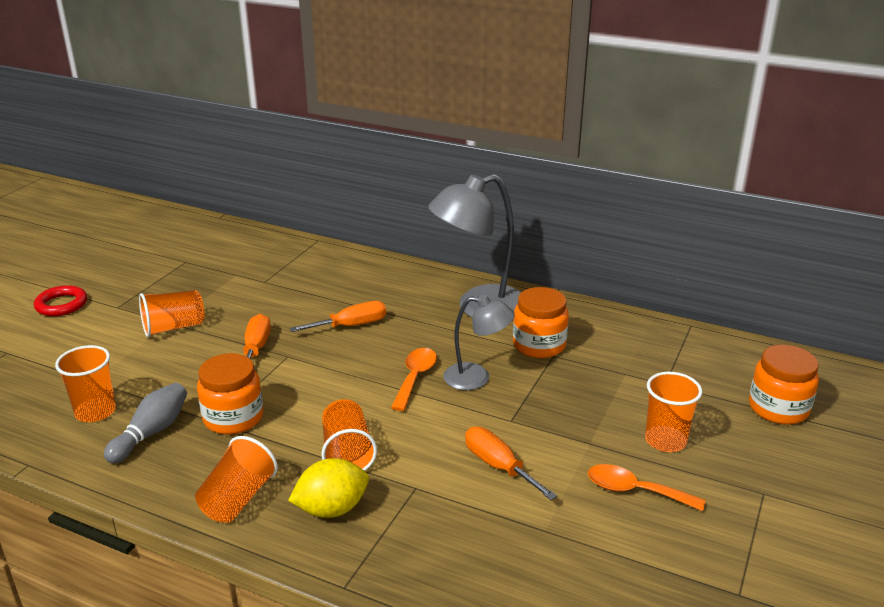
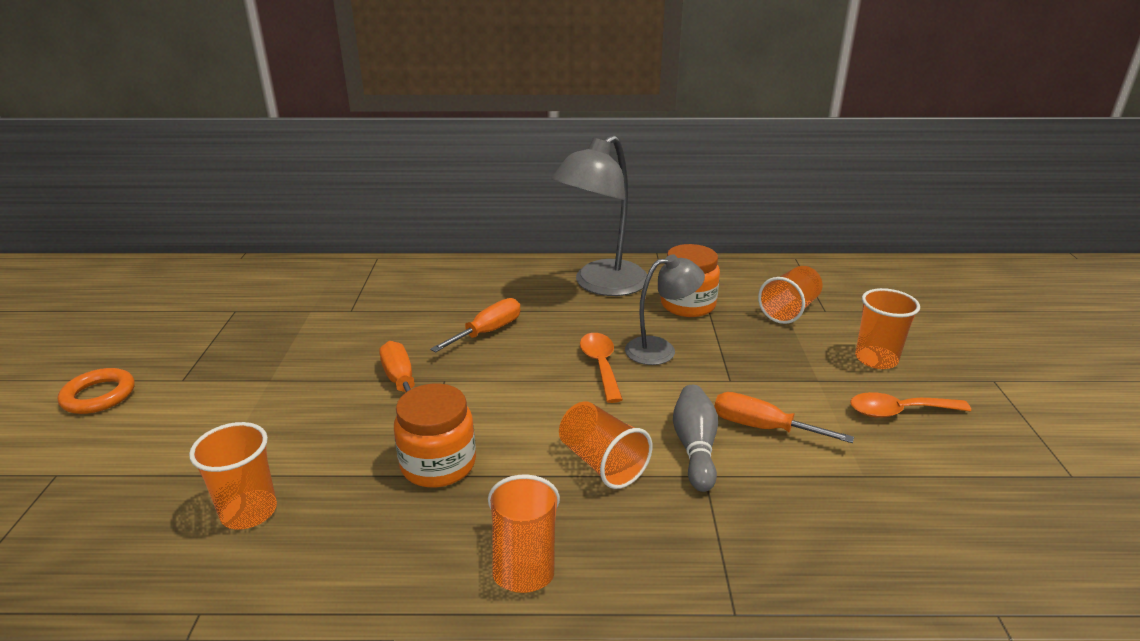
camera: 25 degrees left, 0 degrees up
(61, 305) = (99, 395): red ring -> orange ring
(151, 433) = (348, 514): grey bowling pin -> grey bowling pin (695, 447)
(173, 327) = (278, 384): orange cup -> orange cup (789, 310)
(332, 509) = (641, 529): yellow lemon -> none
(778, 408) = (929, 307): orange jar -> none

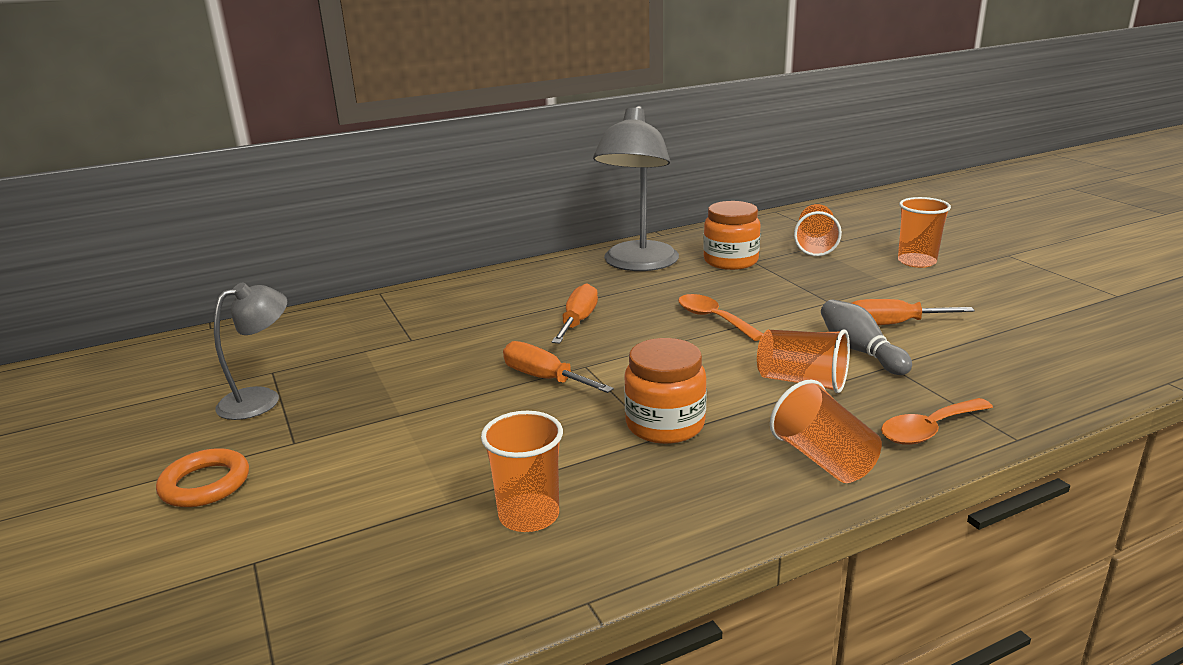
camera: 25 degrees left, 5 degrees down
(660, 349) = (748, 296): grey lamp -> grey lamp (261, 399)
(899, 411) = (971, 289): orange spoon -> orange spoon (929, 430)

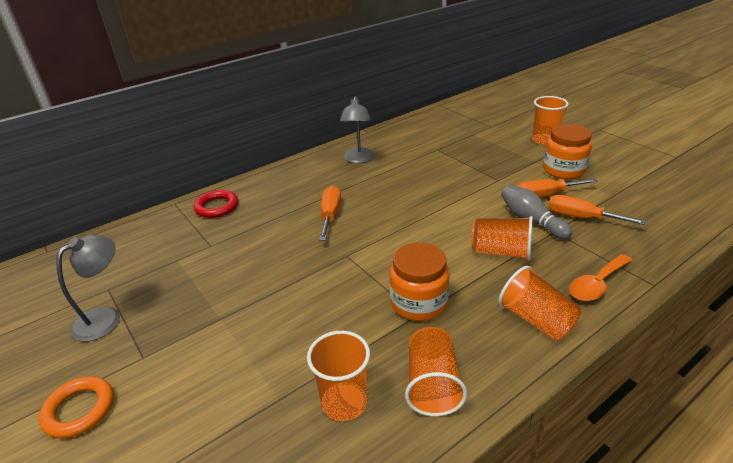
camera: 10 degrees left, 10 degrees up
(432, 300) = (217, 207): none -> red ring
(544, 378) = (320, 271): orange screwdriver -> orange screwdriver (581, 217)
(638, 264) = (358, 159): grey lamp -> grey lamp, size x0.59
(713, 319) = (425, 203): orange spoon -> none
(730, 261) = (422, 150): orange jar -> orange jar (563, 170)
(815, 246) = (475, 133): orange cup -> orange cup (432, 385)

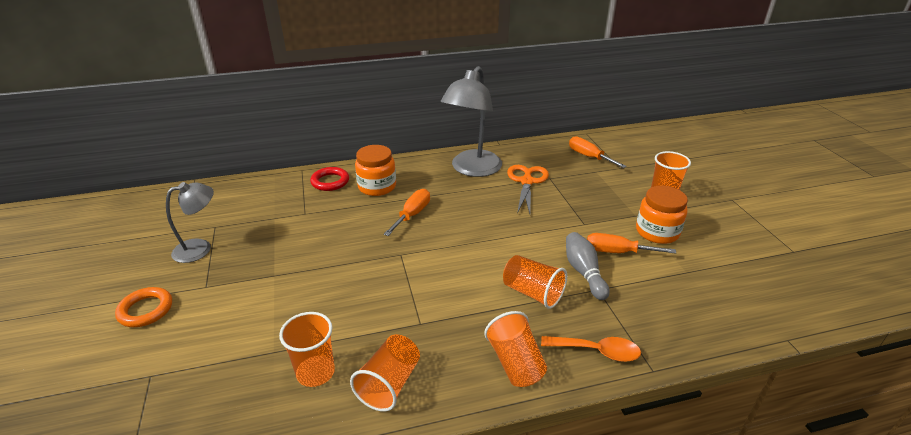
camera: 20 degrees right, 0 degrees up
(358, 159) = (472, 169): grey lamp -> grey lamp, size x1.70
(419, 157) = (527, 182): none -> orange scissors
(419, 303) = (428, 314): orange jar -> orange jar (377, 187)
(581, 217) = (635, 284): orange screwdriver -> orange screwdriver (589, 157)
(597, 284) = (597, 351): orange spoon -> orange spoon turned 150 degrees counterclockwise

